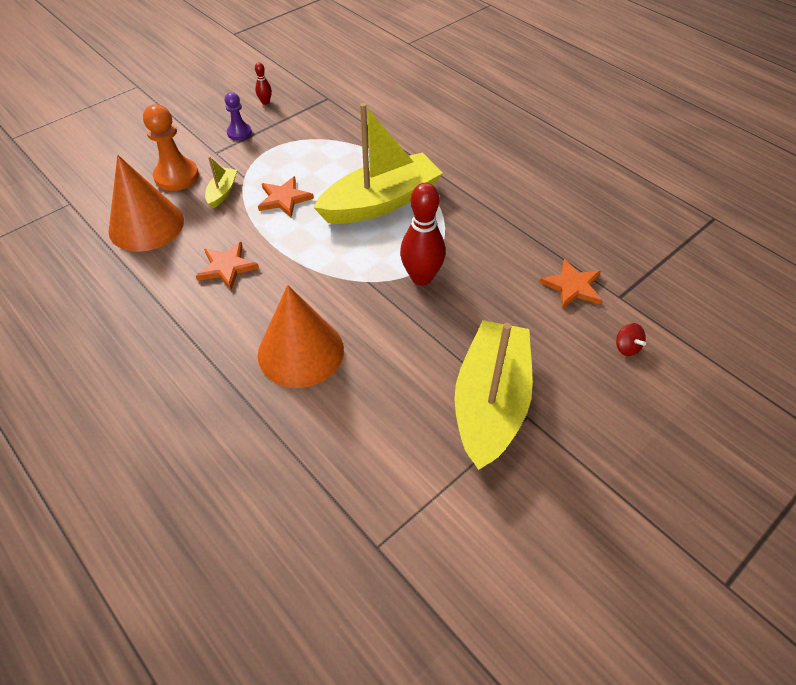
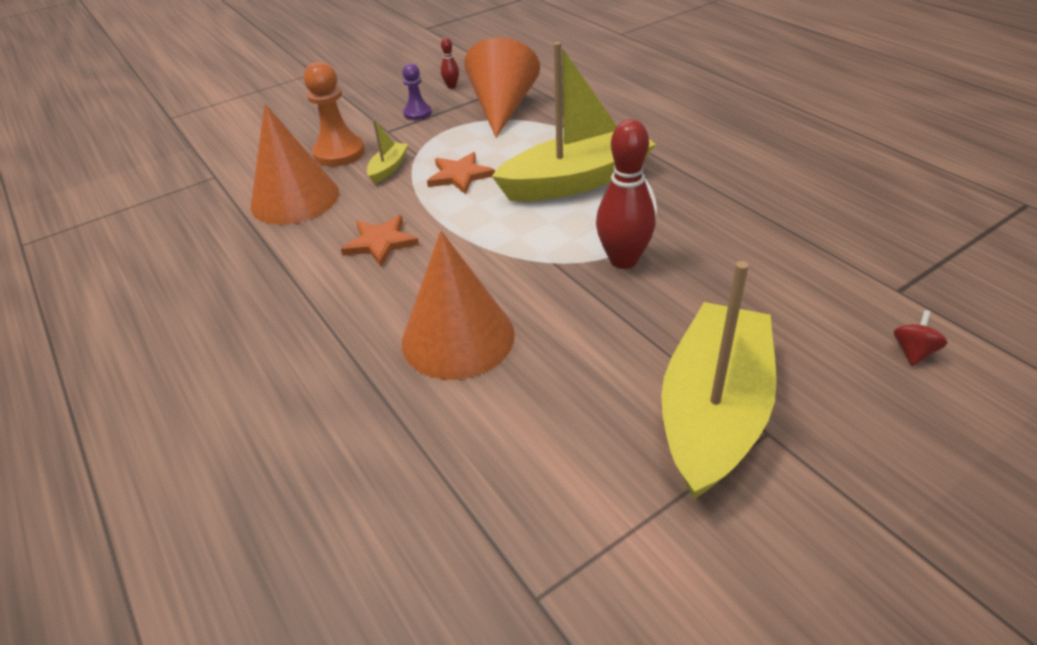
camera: 10 degrees right, 10 degrees down
(312, 126) = (502, 108): none -> orange cone
(572, 286) = (829, 276): orange star -> none
(626, 347) = (913, 352): red spinning top -> red spinning top turned 135 degrees counterclockwise

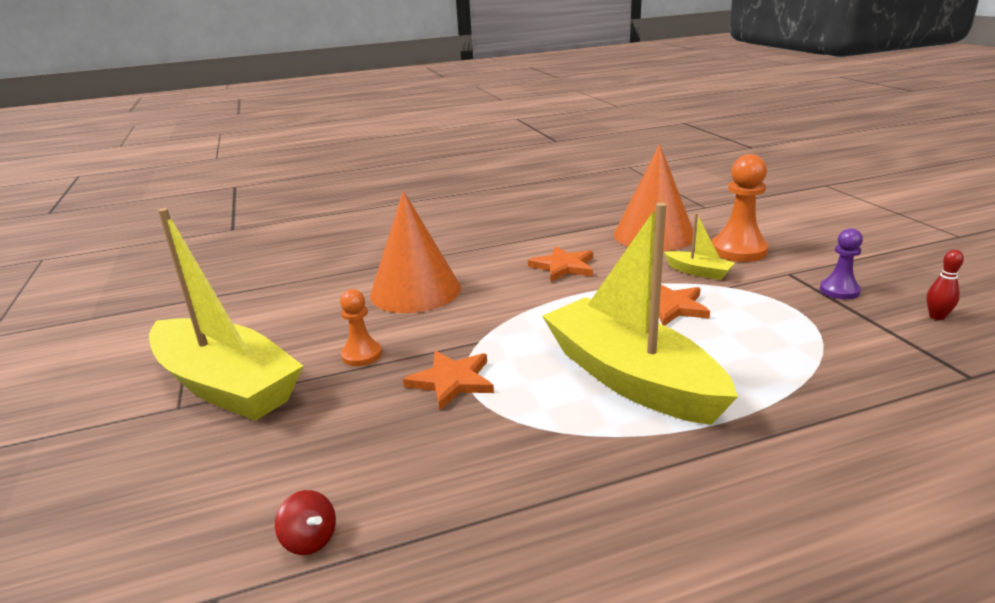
camera: 105 degrees right, 15 degrees down
(502, 108) = (861, 348): orange cone -> none
(576, 181) = (630, 378): yellow boat -> yellow boat turned 150 degrees clockwise
(609, 330) = (362, 355): none -> orange pawn
(623, 260) = (452, 381): red bowling pin -> orange star
(913, 352) = (131, 549): red spinning top -> red spinning top (310, 540)

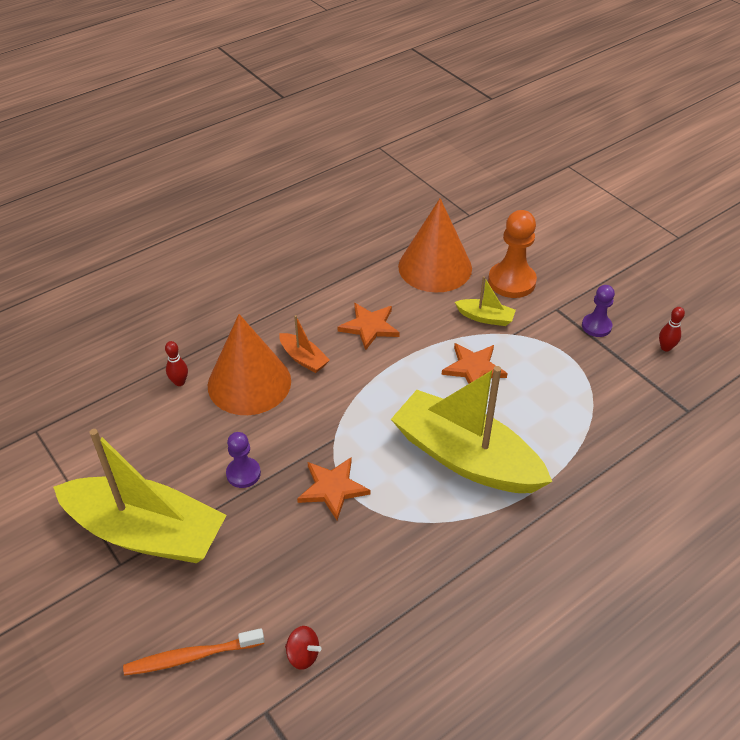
camera: 20 degrees left, 20 degrees up
(177, 509) = (191, 656): none -> orange toothbrush
(349, 283) = (179, 382): none -> red bowling pin
(362, 355) = (243, 473): orange pawn -> purple pawn
(481, 280) = (303, 358): none -> orange boat

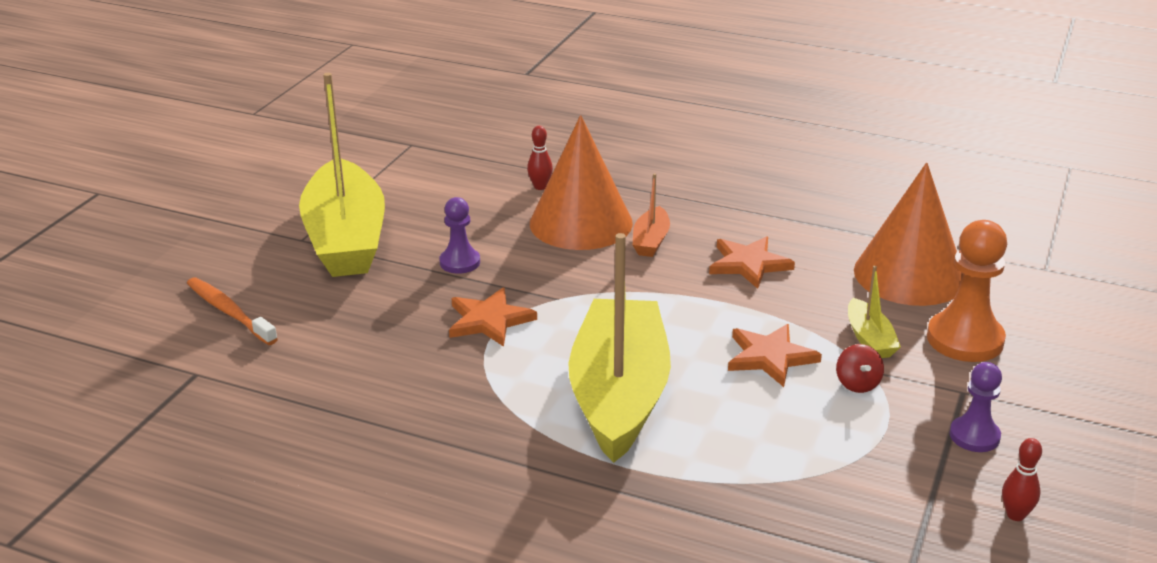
camera: 60 degrees right, 15 degrees down
(303, 654) = (271, 373): red spinning top -> red spinning top (857, 384)

